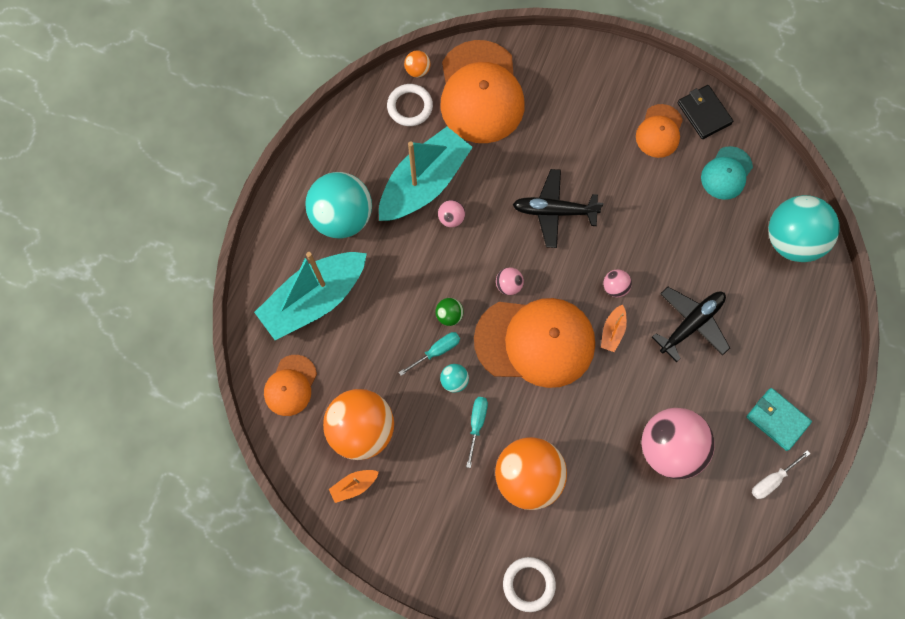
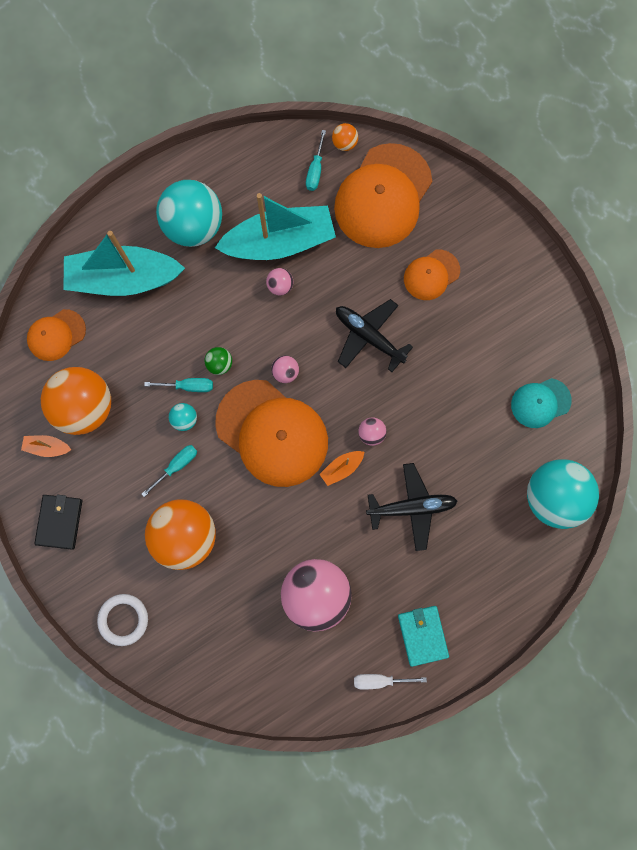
camera: 35 degrees right, 5 degrees up
(410, 107) = (315, 170): white ring -> turquoise screwdriver
(659, 131) = (510, 328): orange cap -> orange cap (431, 275)
(704, 113) = (561, 339): black wallet -> black wallet (60, 522)

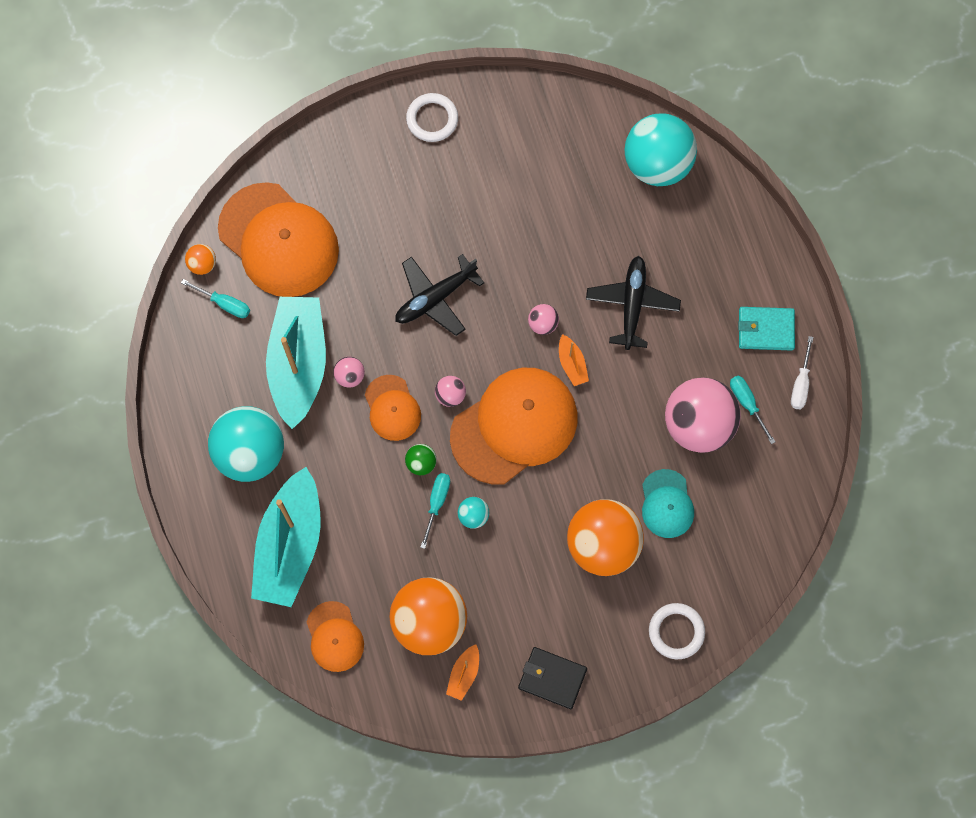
camera: 75 degrees left, 5 degrees down
(177, 466) = (523, 536): turquoise screwdriver -> turquoise screwdriver (747, 403)
(431, 275) = (384, 215): orange cap -> orange cap (392, 408)
(532, 290) = (432, 119): none -> white ring
(540, 403) = (556, 147): turquoise cap -> turquoise cap (667, 504)

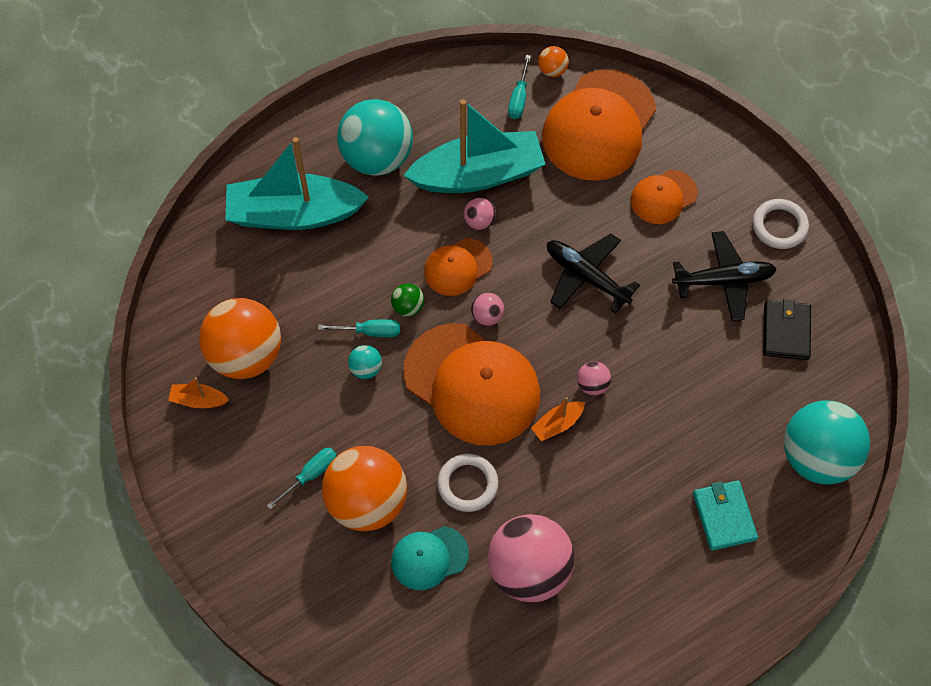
camera: 75 degrees right, 10 degrees down
(334, 637) = (212, 275): orange cap -> orange cap (663, 197)
(552, 678) = (212, 486): black wallet -> black wallet (786, 331)
(632, 304) = (645, 469): black plane -> black plane (724, 280)
(676, 631) = (289, 600): white ring -> white ring (467, 484)
(747, 403) = (569, 618): turquoise screwdriver -> turquoise screwdriver (310, 475)
(765, 329) = (663, 619): turquoise wallet -> turquoise wallet (724, 516)
(800, 384) = (611, 673): white screwdriver -> none

